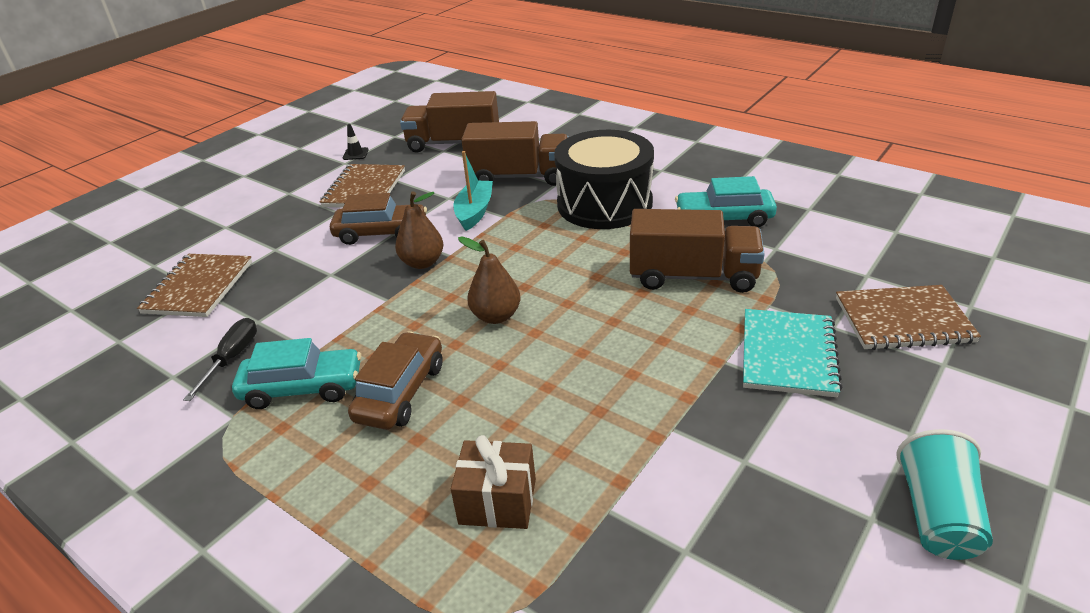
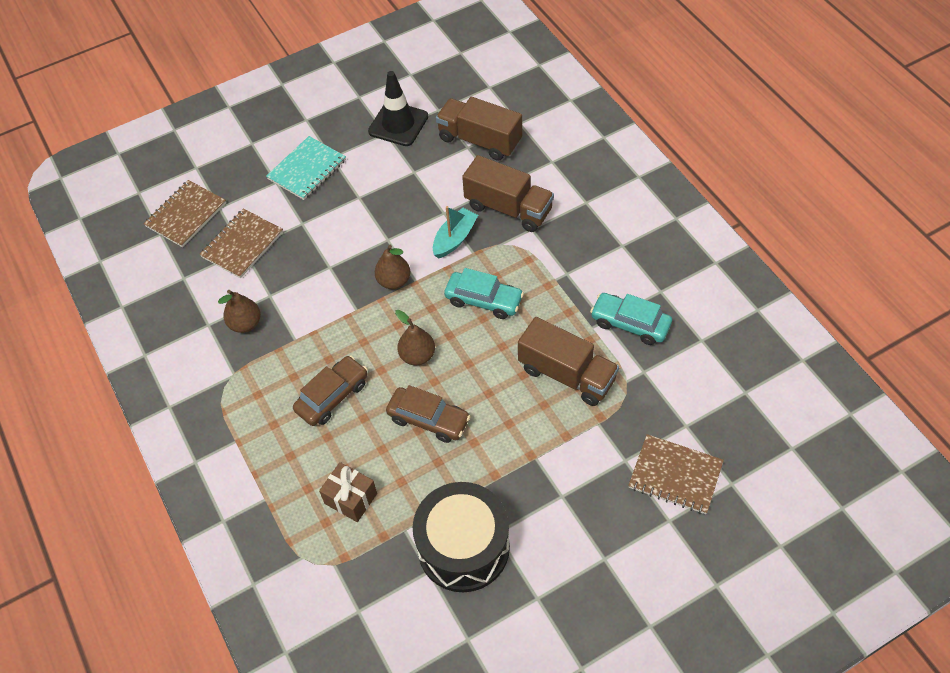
camera: 25 degrees right, 20 degrees up
(232, 358) = (245, 324): black screwdriver -> brown pear
(303, 388) = (278, 368): turquoise car -> turquoise car (484, 300)
(355, 154) = (398, 124): black traffic cone -> black traffic cone, size x2.45
(364, 189) = (387, 175): brown notebook -> brown notebook (186, 215)
(381, 233) = (379, 235): brown car -> brown car (428, 419)
(604, 204) = (553, 269): black drum -> black drum (463, 547)
(788, 354) = (578, 470): turquoise notebook -> turquoise notebook (307, 169)
(937, 515) = (573, 612): turquoise cup -> none

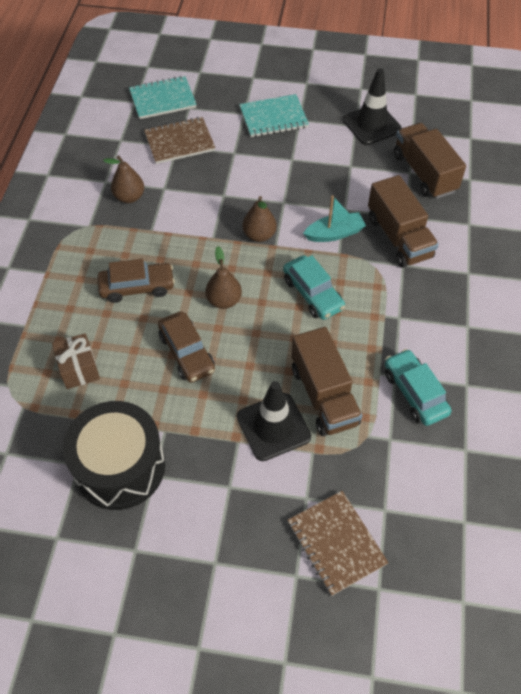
camera: 35 degrees right, 0 degrees up
(186, 215) = (162, 99): brown notebook -> turquoise notebook
(552, 426) = (273, 427): none -> black traffic cone

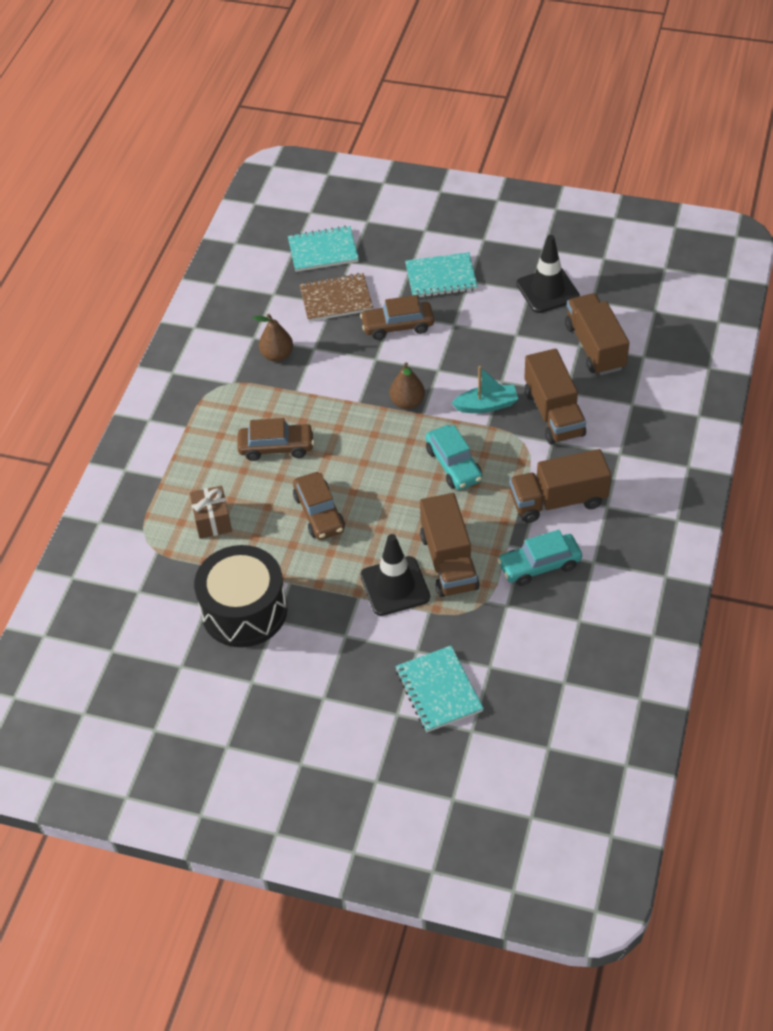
camera: 10 degrees right, 5 degrees down
(224, 300) = (362, 465): brown pear -> none
(240, 164) = (397, 326): none -> brown car
(336, 543) = (438, 690): brown notebook -> turquoise notebook
(414, 393) = (539, 565): turquoise car -> turquoise car turned 90 degrees counterclockwise
(420, 324) = (558, 501): none -> brown truck

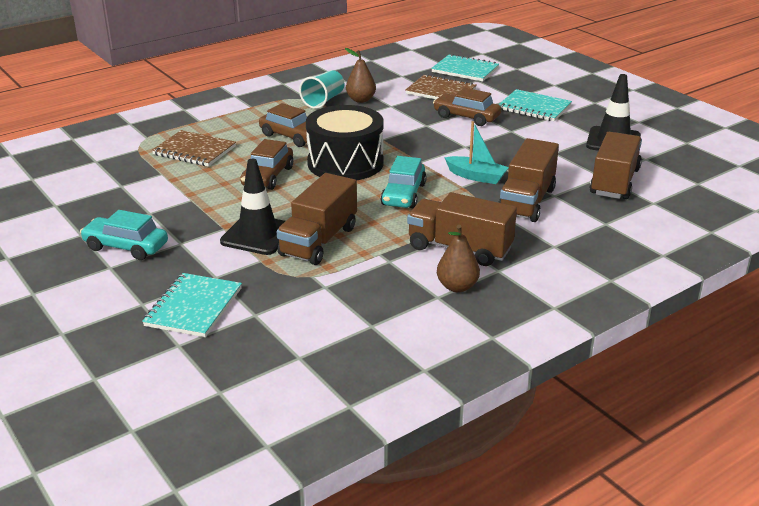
camera: 35 degrees right, 20 degrees down
(212, 521) = (194, 151): brown gift -> brown notebook
(244, 377) = (323, 100): none -> turquoise cup
(244, 611) = (139, 199): black drum -> black drum (345, 163)
(407, 402) = (417, 152): brown pear -> brown pear (457, 287)
(539, 565) = (387, 277): turquoise car -> turquoise car (126, 247)

